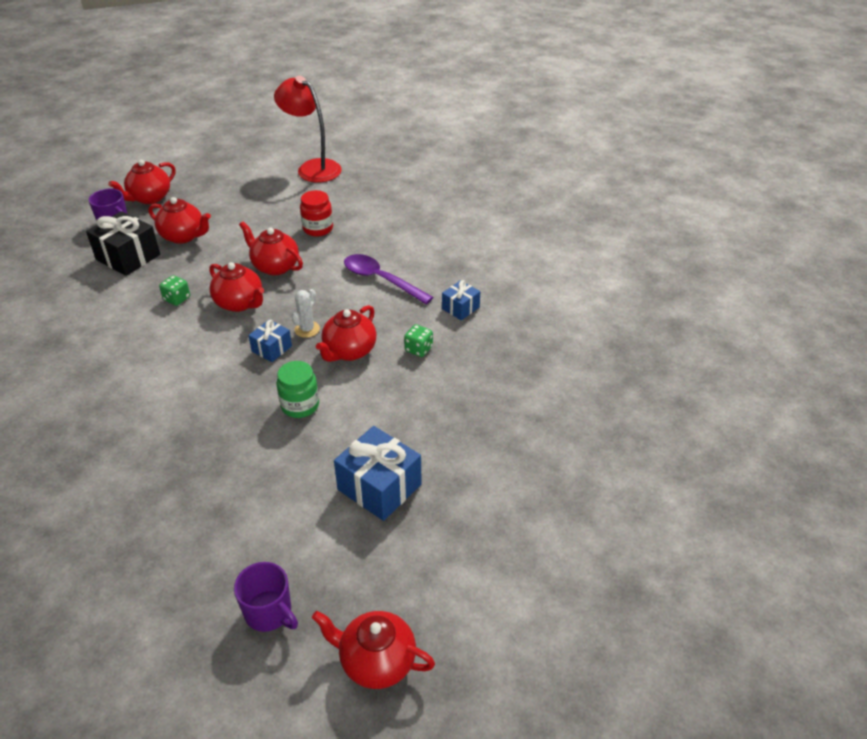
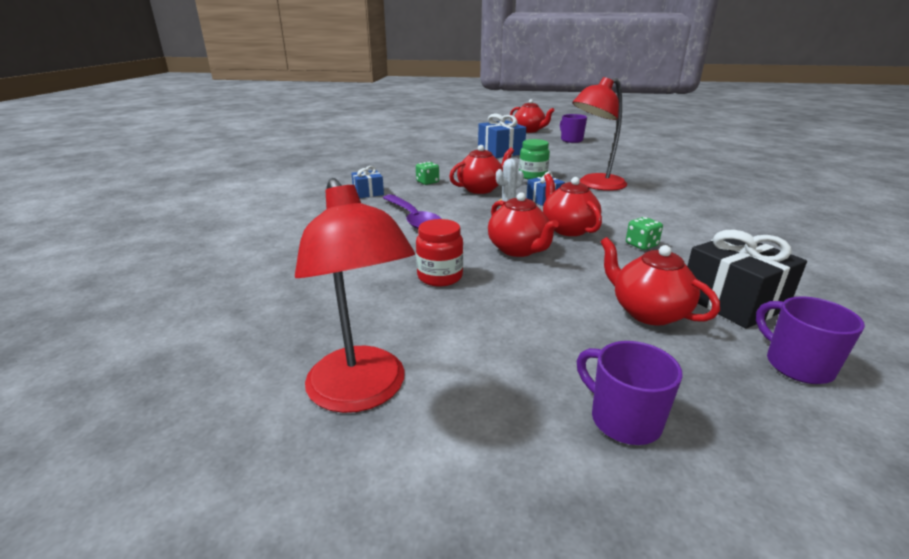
camera: 155 degrees left, 15 degrees down
(149, 198) = (751, 415): red teapot -> none
(203, 184) = (623, 419): none -> purple mug
(216, 403) = (595, 185): none -> red lamp

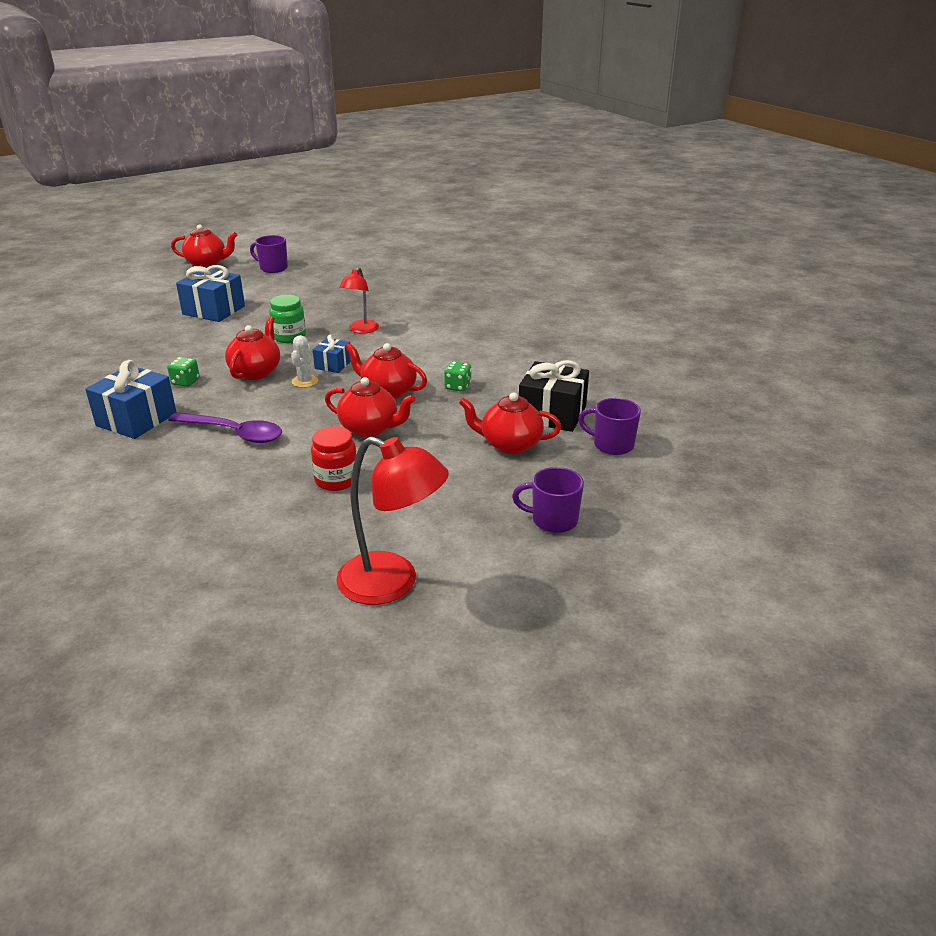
camera: 40 degrees left, 5 degrees up
(368, 193) = (136, 419): blue gift -> blue gift, size x1.78
(595, 185) = (361, 330): red lamp -> red lamp, size x0.60

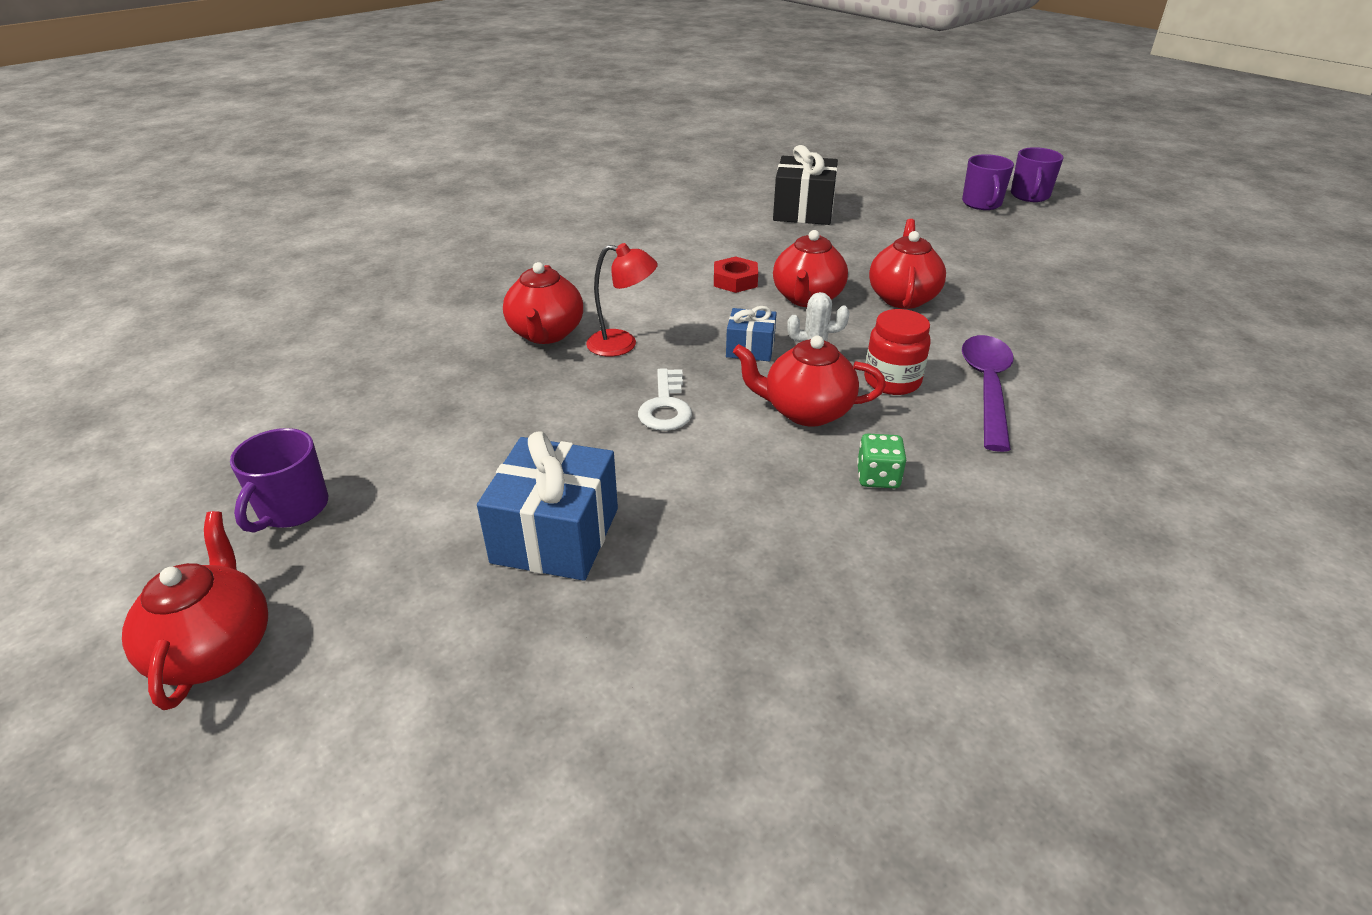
camera: 100 degrees left, 5 degrees up
(136, 419) = (1025, 492): blue gift -> none
(289, 337) = (666, 406): green jar -> white key
(336, 480) = (1019, 301): red jar -> red jar (892, 381)
(392, 583) = (1134, 255): red lamp -> none
(427, 370) = (735, 280): none -> red nut
(458, 386) = (770, 259): green dice -> none
(510, 444) = (877, 226): red teapot -> red teapot (546, 334)
(612, 445) = (844, 187): purple mug -> purple mug (1030, 196)

